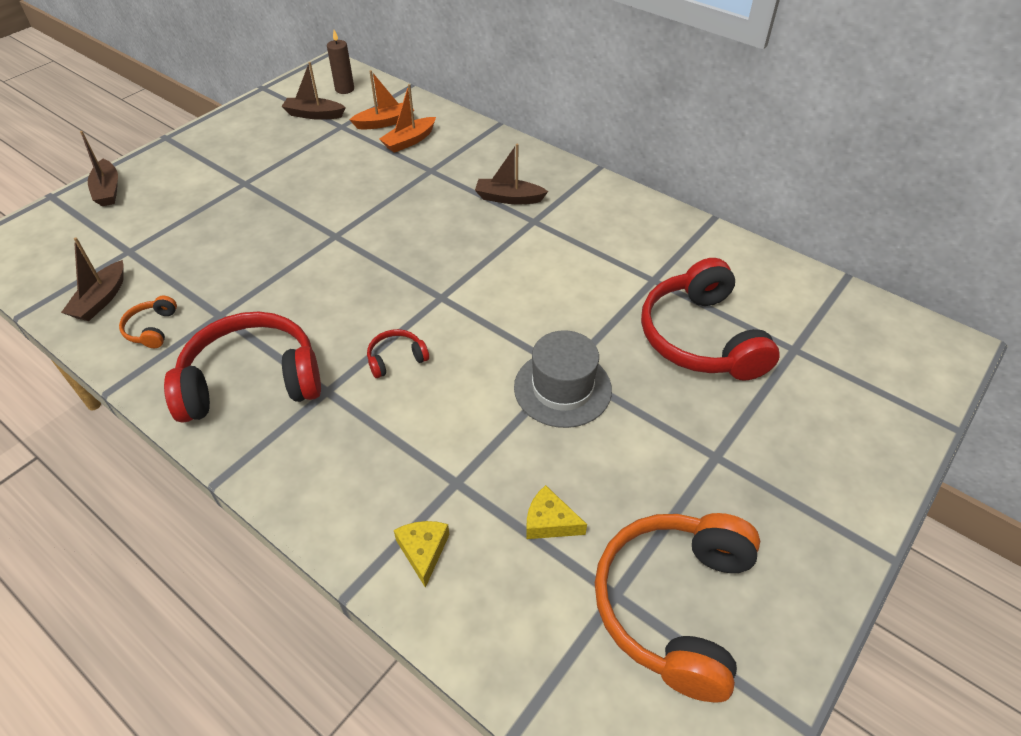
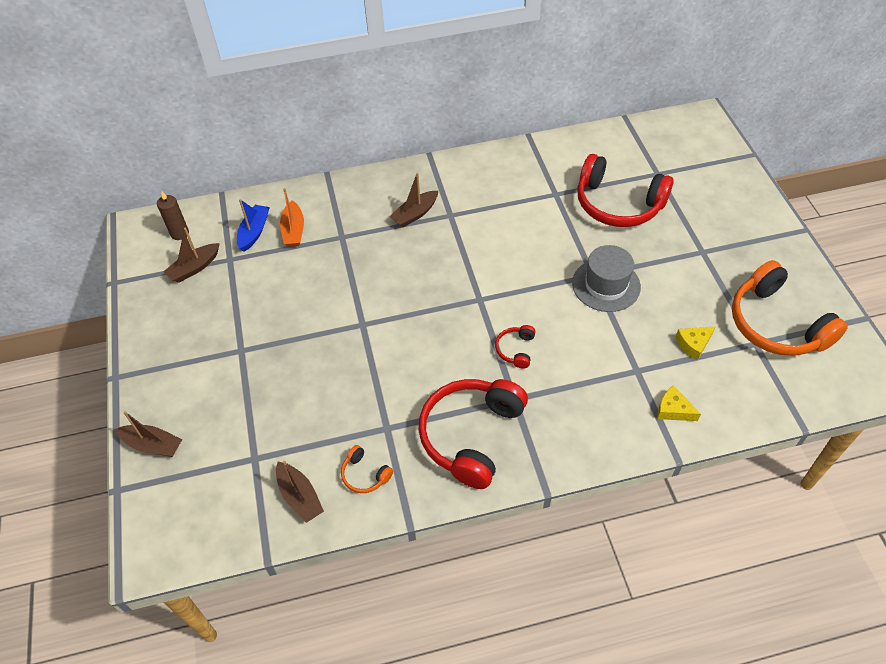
camera: 50 degrees left, 5 degrees up
(385, 122) = (254, 232): orange boat -> blue boat

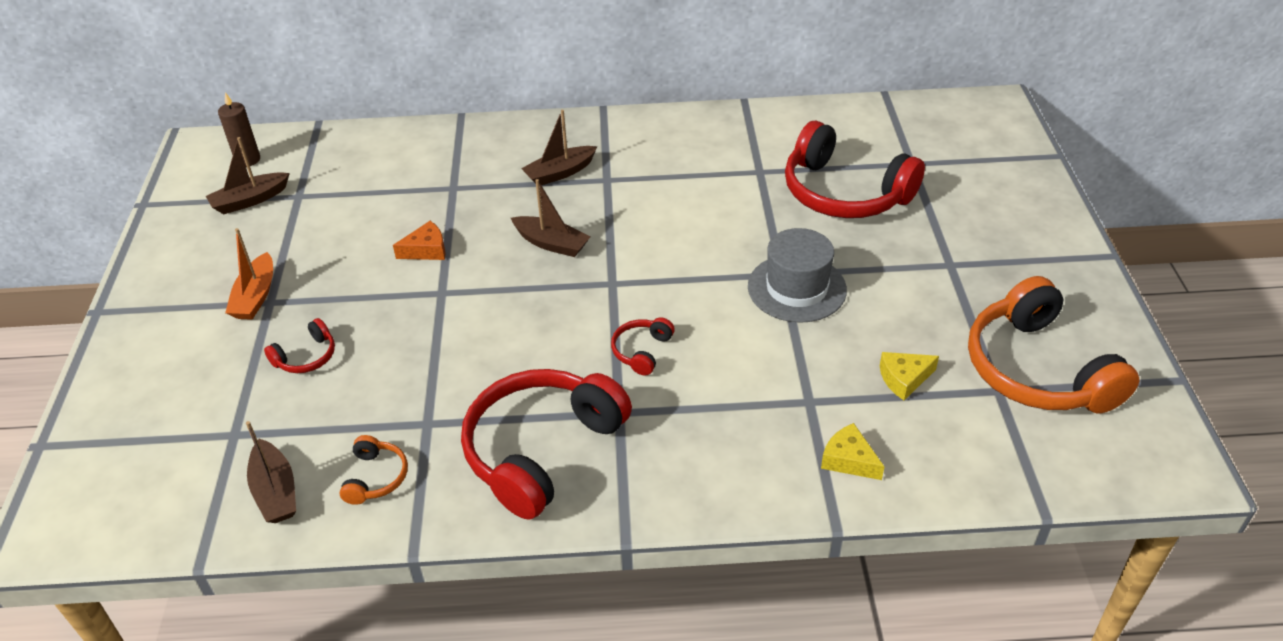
camera: 10 degrees right, 10 degrees down
(153, 445) = (109, 398): brown boat -> brown boat (551, 243)
(254, 232) = (342, 169): blue boat -> none
(283, 390) = (306, 357): none -> red headphones
(293, 230) = (393, 173): orange boat -> orange boat (255, 296)
(340, 291) = (426, 250): none -> orange cheese
(365, 474) = (375, 477): orange headphones -> orange headphones turned 135 degrees counterclockwise

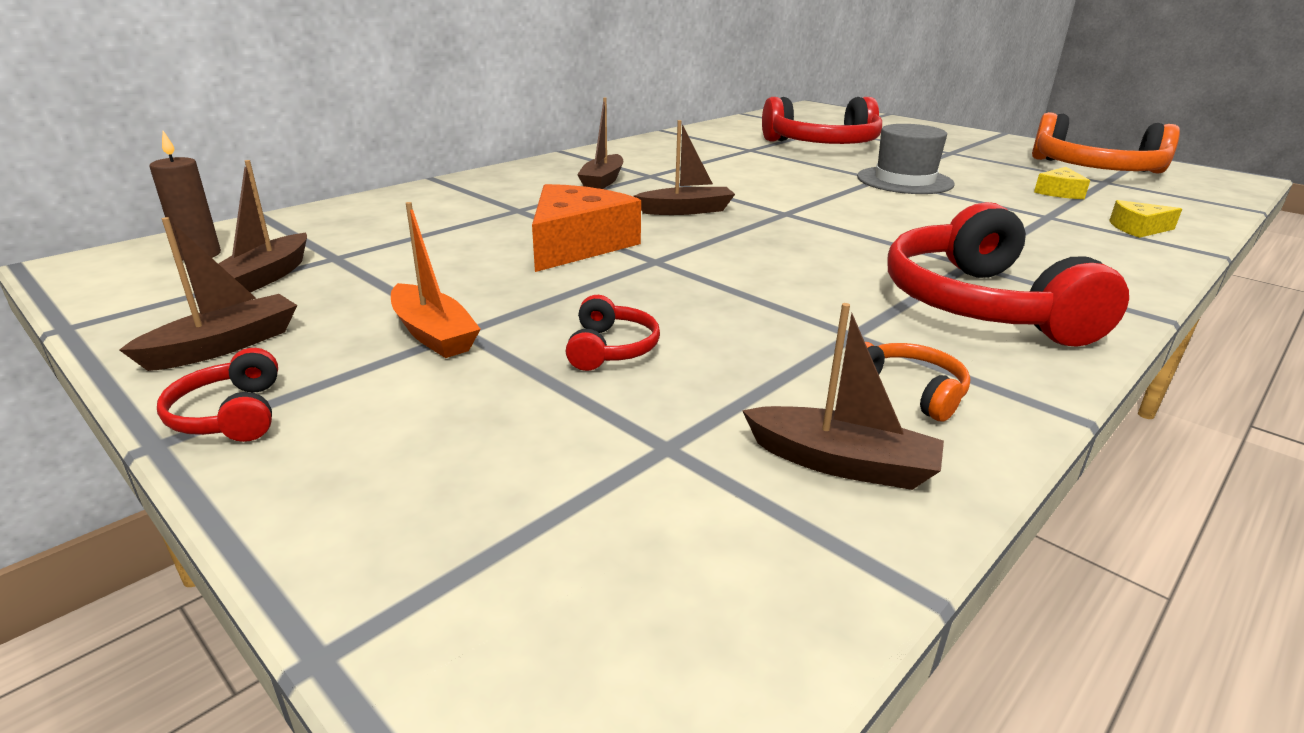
camera: 45 degrees left, 15 degrees down
(177, 255) = (224, 346): none -> brown boat
(426, 250) = (577, 245): orange cheese -> orange cheese, size x1.94
(642, 351) = (897, 233): red headphones -> red headphones (231, 415)

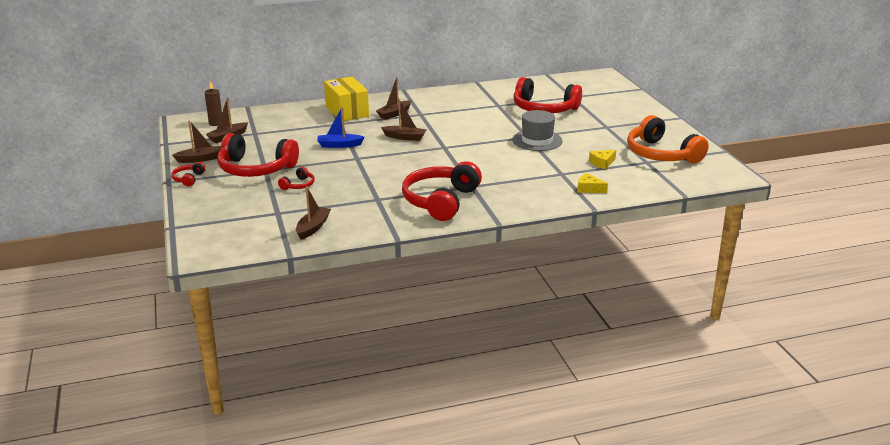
camera: 30 degrees right, 0 degrees up
(433, 334) = (256, 168): orange boat -> red headphones
(503, 190) = (347, 111): none -> yellow box
(577, 245) = (339, 145): orange cheese -> blue boat
(842, 463) = (313, 227): brown boat -> brown boat turned 120 degrees counterclockwise
(909, 391) = (362, 218): orange headphones -> none

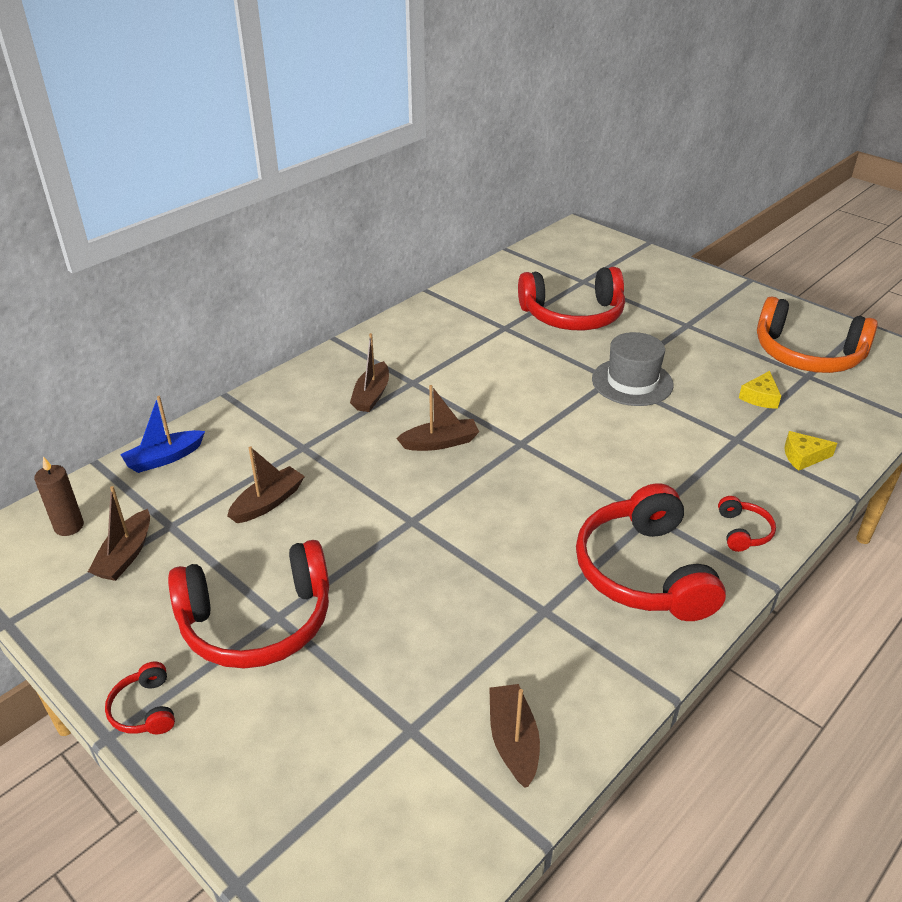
camera: 30 degrees left, 10 degrees up
(200, 159) = (121, 639): brown boat -> brown boat (268, 502)
(298, 185) = (377, 633): red headphones -> red headphones (743, 531)
(339, 145) = (352, 500): blue boat -> blue boat (164, 458)
(347, 111) = (288, 415): yellow box -> none

